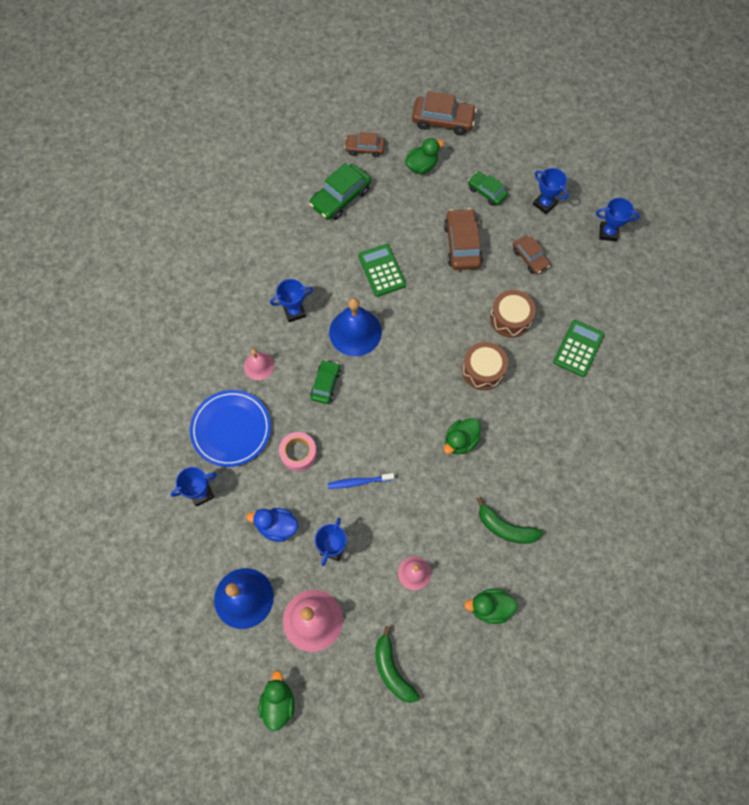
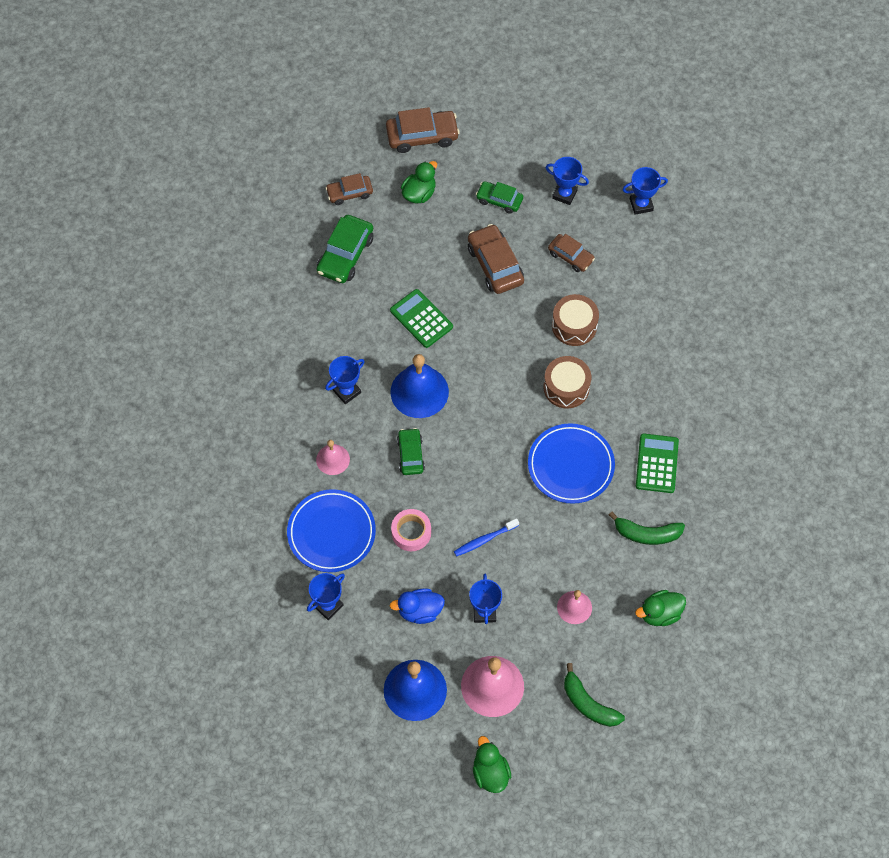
camera: 20 degrees left, 5 degrees down
(460, 441) = (570, 465): green duck -> blue plate
(578, 348) = (654, 334): green calculator -> green calculator (657, 463)

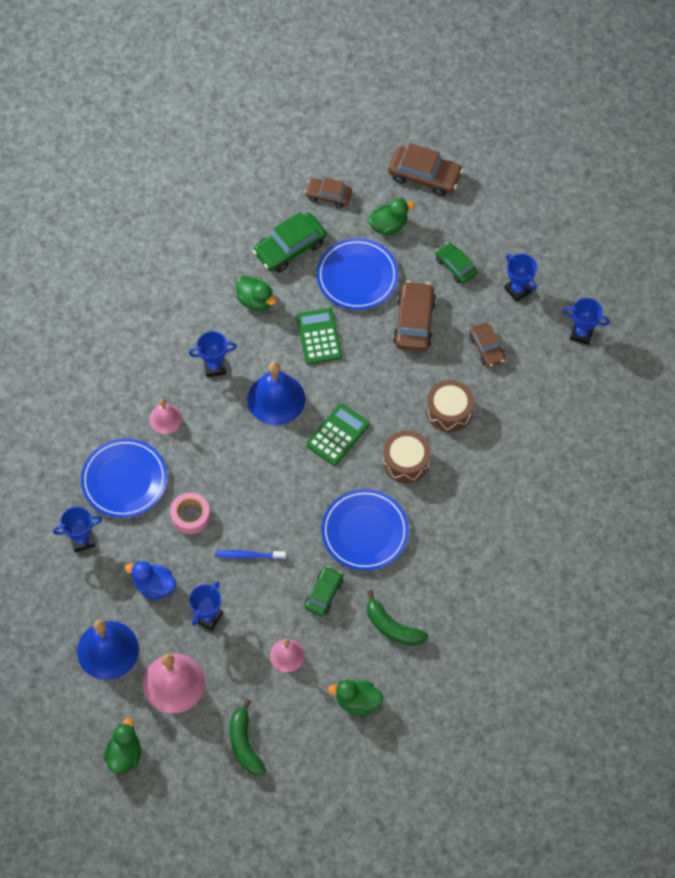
camera: 30 degrees right, 0 degrees up
(345, 315) = (255, 301): none -> green duck
(410, 455) = (233, 449): green car -> green car (324, 594)
(420, 250) = (357, 276): none -> blue plate
(657, 463) = (442, 570): green calculator -> green calculator (337, 435)

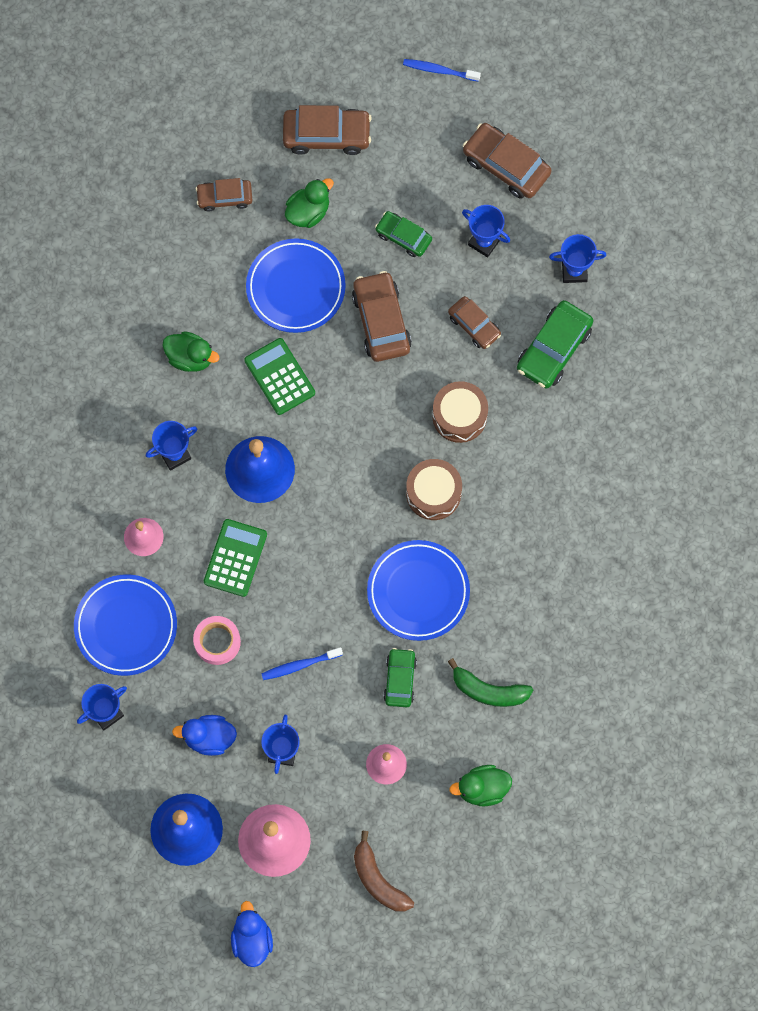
camera: 20 degrees left, 10 degrees up
(124, 754) = (252, 939): green duck -> blue duck
(244, 744) = (378, 880): green banana -> brown banana
(290, 248) = (205, 278): green car -> green car (554, 349)
(337, 435) = (345, 488): green calculator -> green calculator (235, 558)
(529, 157) = (439, 70): none -> blue toothbrush
(556, 240) = (506, 166): none -> brown car

